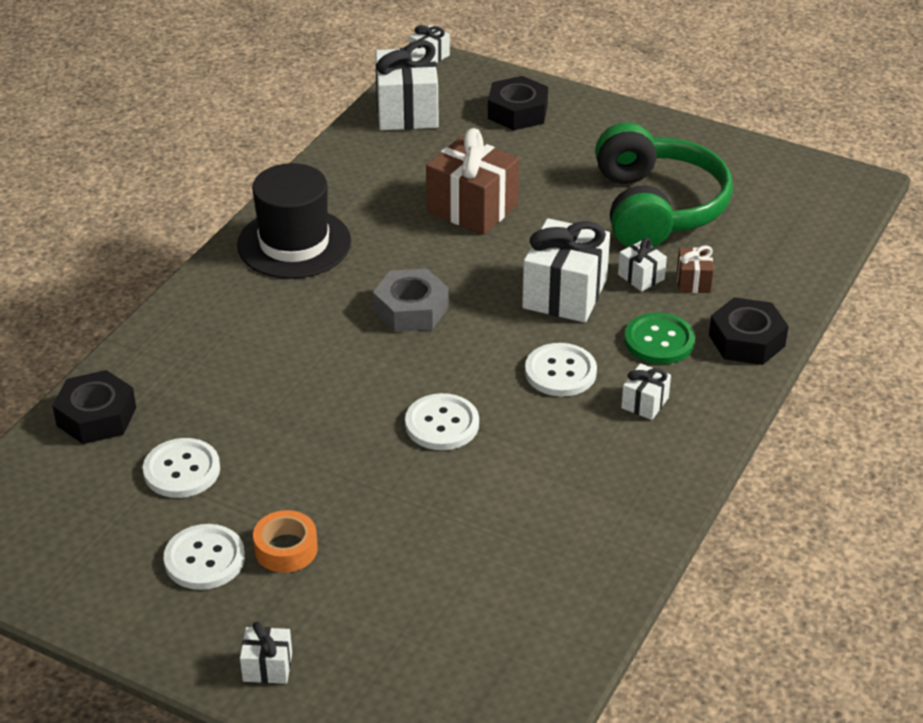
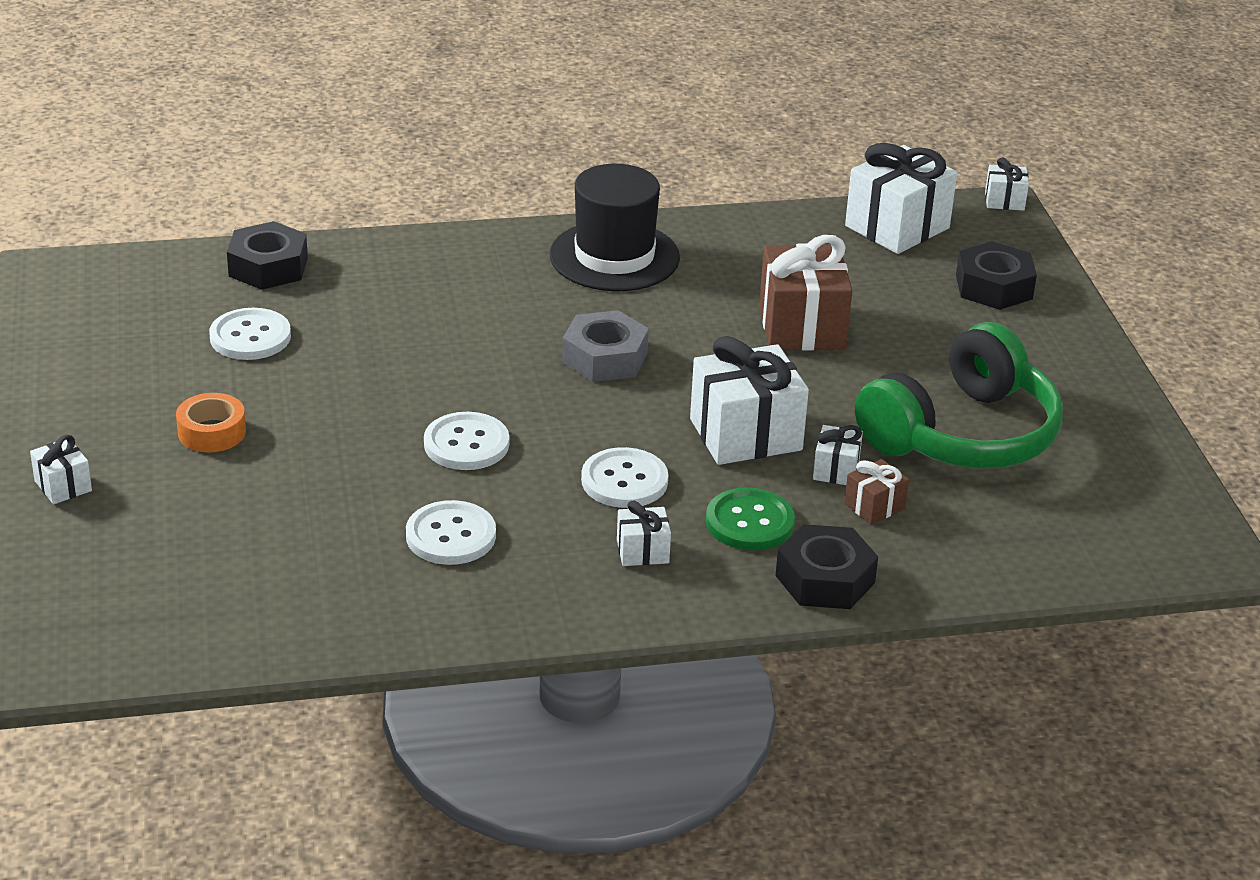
camera: 50 degrees right, 5 degrees down
(204, 559) = (156, 397): white button -> white button (451, 536)

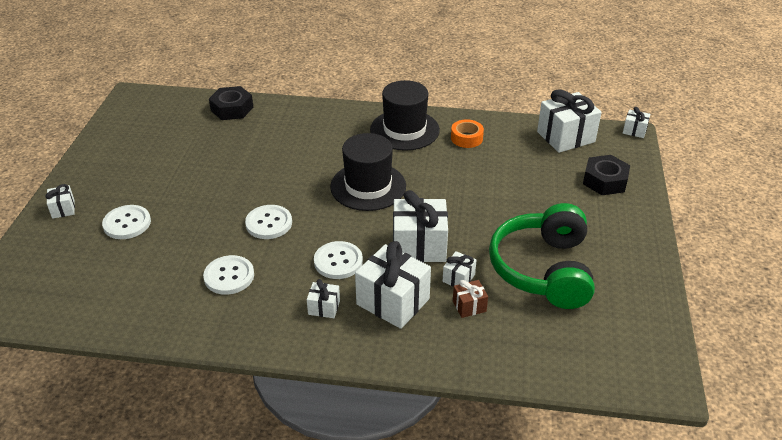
camera: 20 degrees right, 5 degrees up
(212, 432) = (150, 193): orange tape -> orange tape (466, 138)
(250, 337) = (200, 144): white button -> white button (127, 223)
(605, 358) = (368, 186): grey nut -> black hat
(750, 522) = (393, 301): green button -> white gift
(802, 326) = (483, 186): brown gift -> none
(825, 579) = (416, 348): black nut -> none
(962, 434) = (543, 269): green headphones -> green headphones turned 120 degrees clockwise

